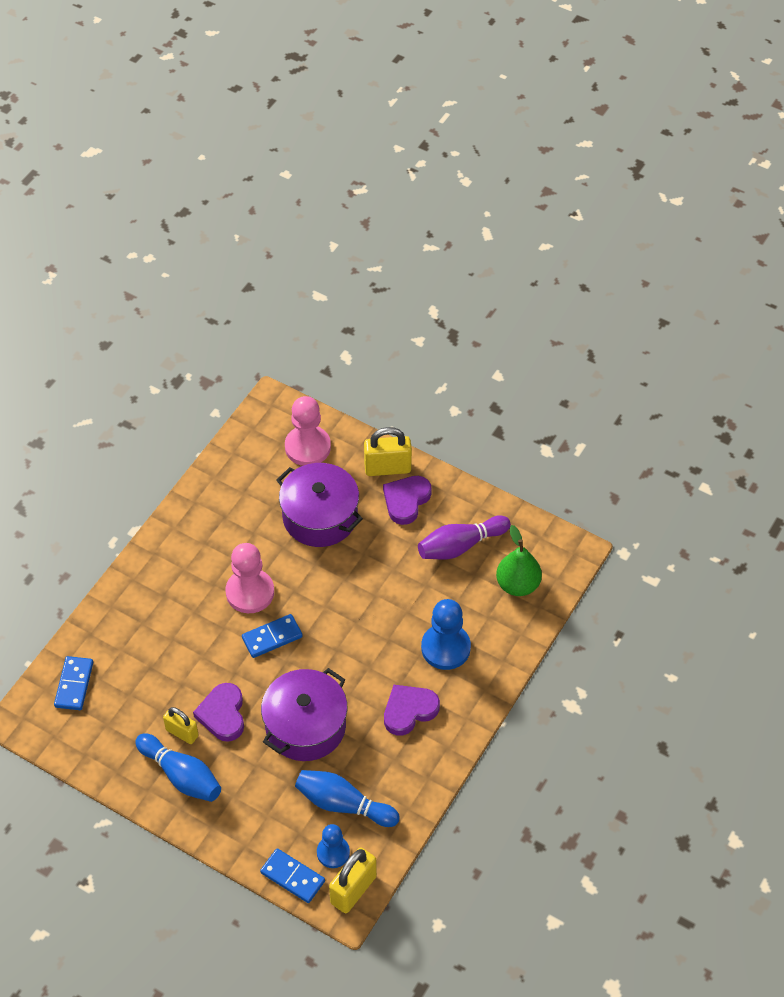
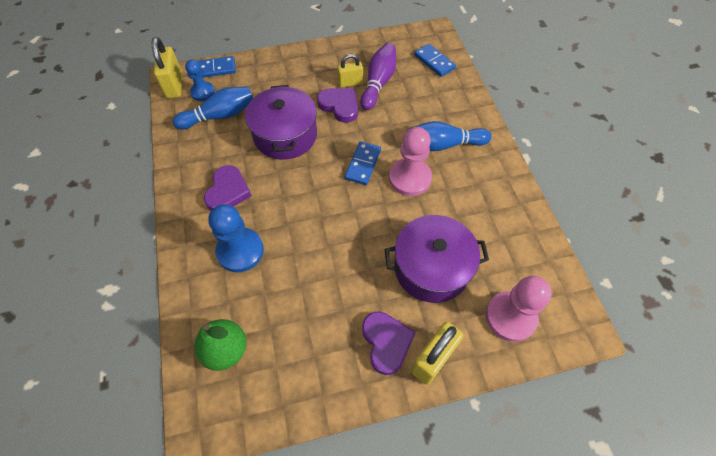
camera: 135 degrees right, 5 degrees up
(181, 775) = (325, 67): blue bowling pin -> blue bowling pin (443, 145)
(460, 546) = (304, 342): purple bowling pin -> purple bowling pin (378, 83)

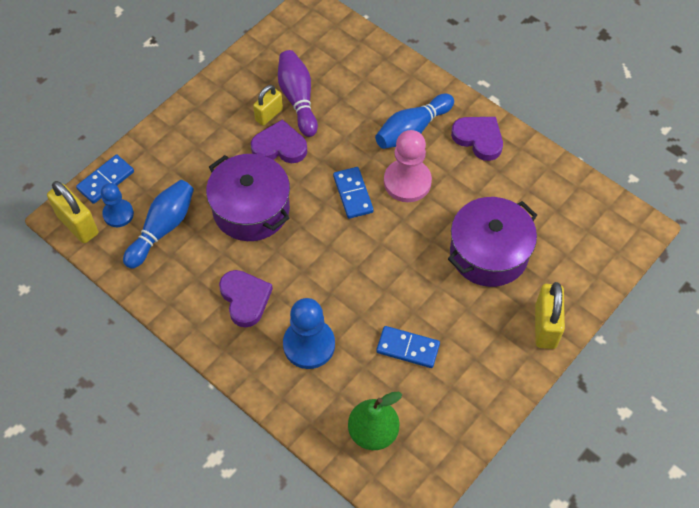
camera: 35 degrees left, 0 degrees up
(386, 342) = (499, 338): purple heart -> purple heart (478, 139)
(434, 62) = (335, 43): blue domino -> blue domino (408, 348)
(510, 317) = (580, 253): pink pawn -> none

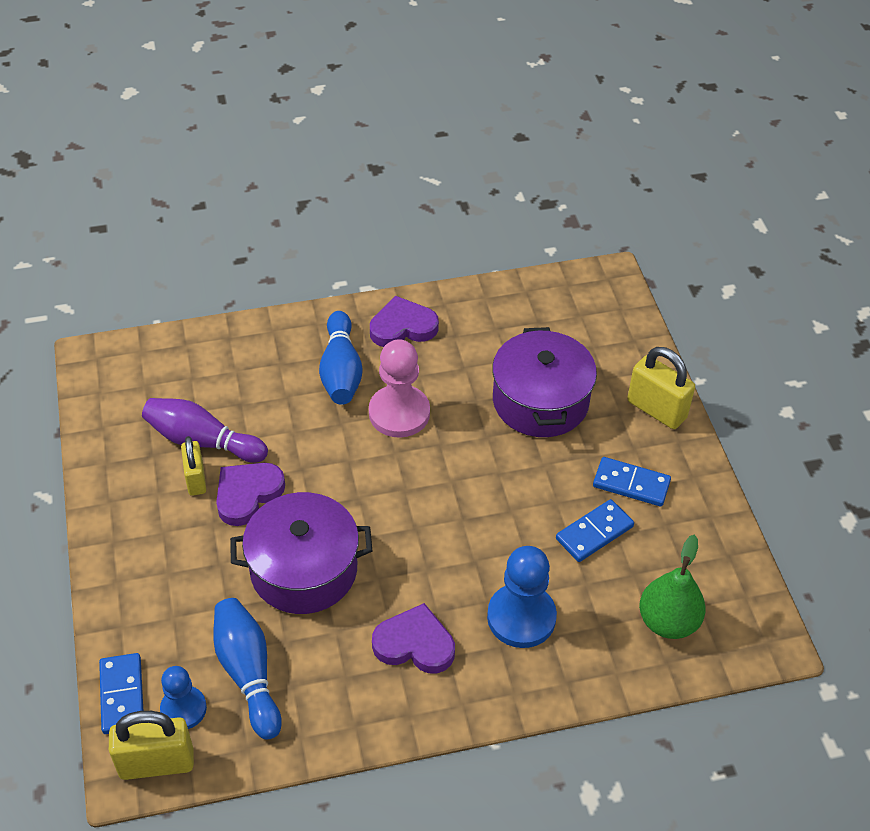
camera: 55 degrees left, 10 degrees down
(353, 194) = (371, 467): blue domino -> blue domino (631, 484)

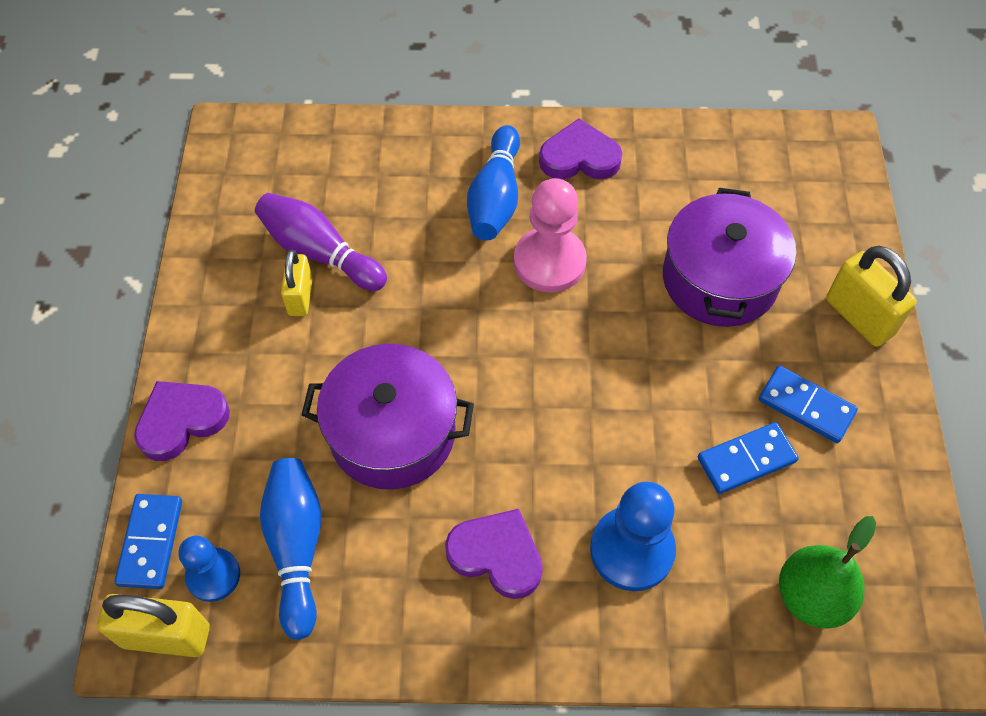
camera: 15 degrees right, 10 degrees up
(247, 494) = (353, 327): purple heart -> purple heart (181, 421)

